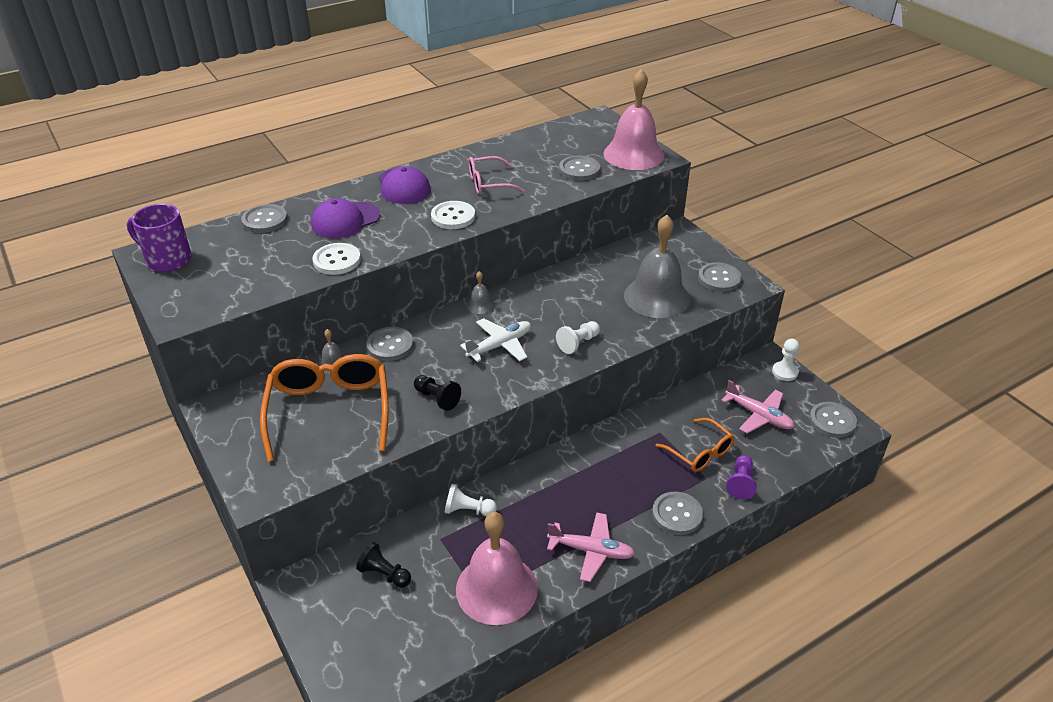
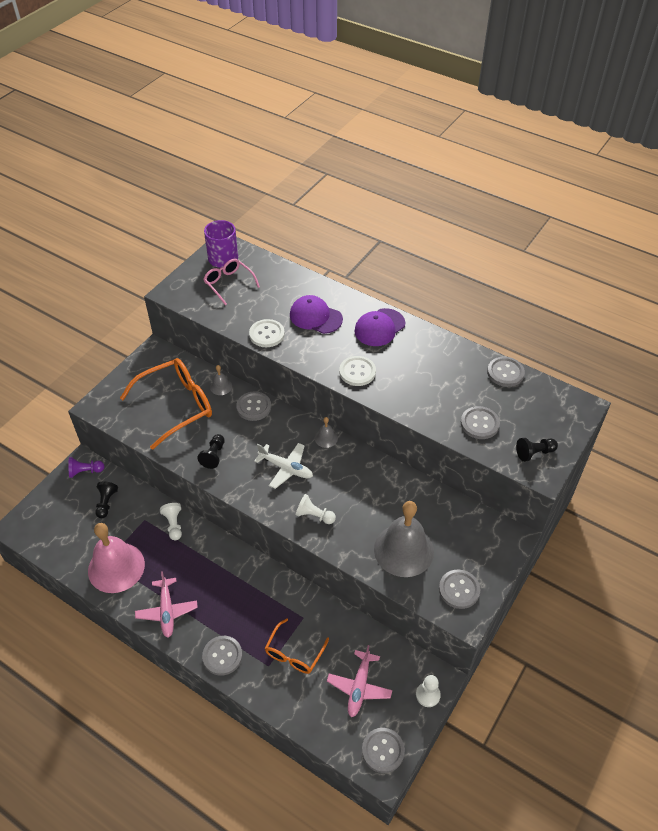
camera: 65 degrees right, 10 degrees up
(265, 220) = (291, 278): grey button -> grey button (505, 373)
(488, 183) = (417, 374): pink glasses -> pink glasses (228, 284)
(633, 154) = (534, 453): pink bell -> black pawn
(740, 483) = (274, 693): purple pawn -> purple pawn (85, 471)

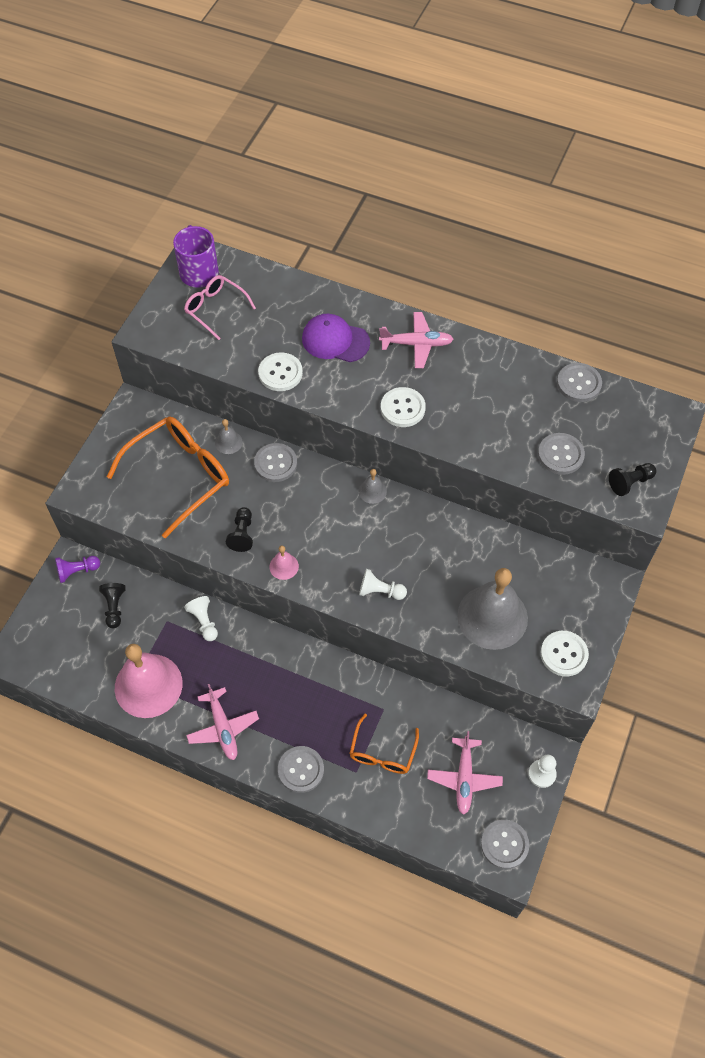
camera: 10 degrees left, 10 degrees up
(240, 484) = (284, 566): none -> pink bell
(286, 468) = (333, 537): white plane -> none
(379, 327) = (417, 344): purple cap -> pink plane
(459, 590) = (564, 654): grey button -> white button

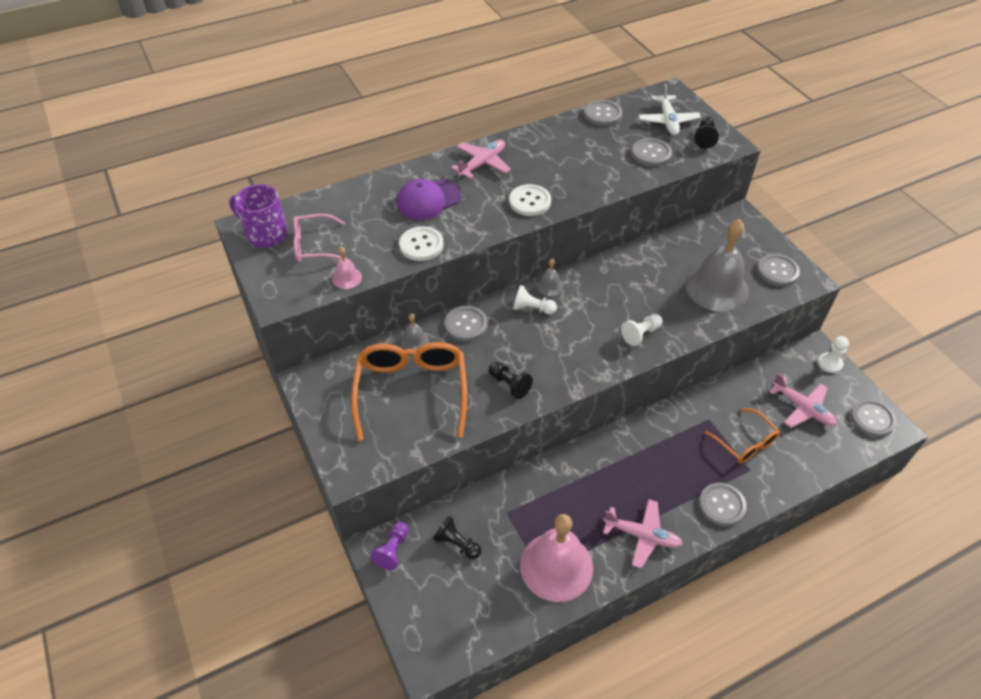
camera: 50 degrees left, 10 degrees down
(204, 621) = (531, 486): white pawn -> white pawn (532, 308)
(284, 566) = (565, 376): pink bell -> pink bell (347, 278)
(564, 654) = (777, 271): white button -> grey button
(625, 439) = (668, 121): none -> white plane

